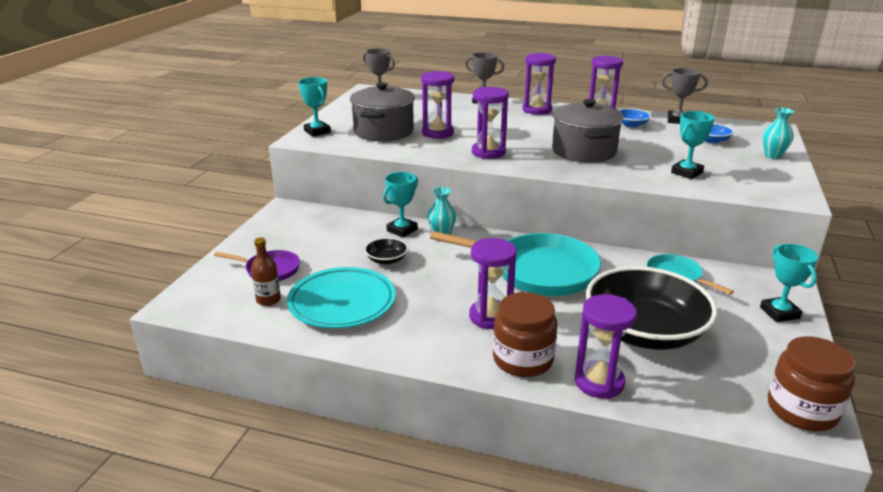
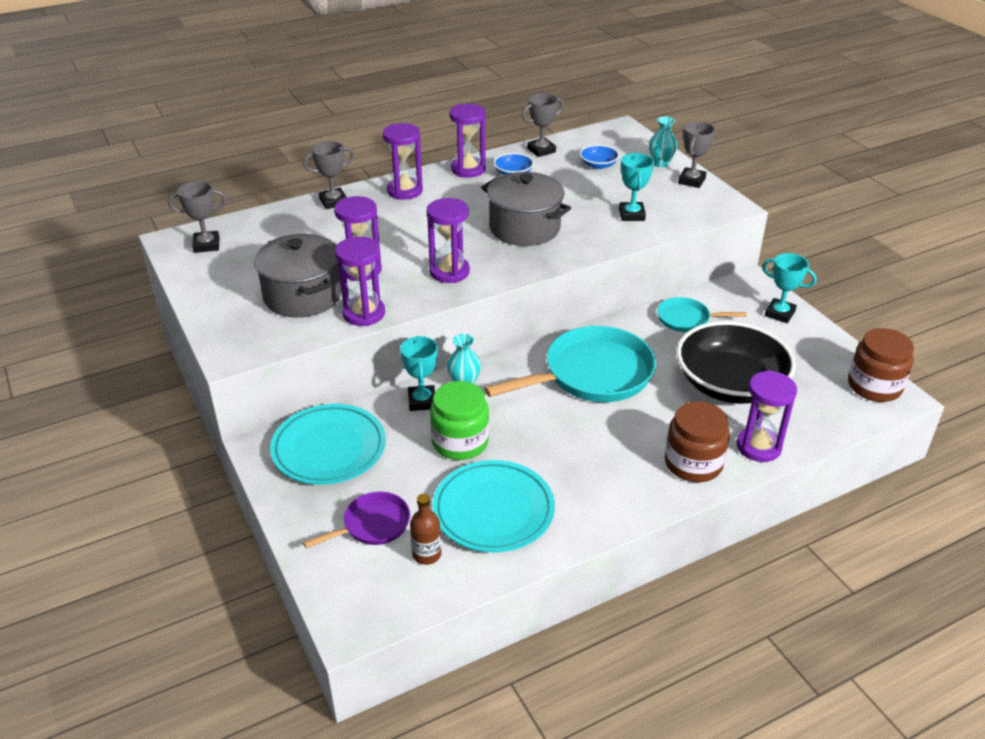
camera: 45 degrees left, 10 degrees up
(314, 225) = (329, 448): none -> turquoise plate
(317, 132) = (229, 333): turquoise trophy -> none
(386, 260) = (460, 442): black bowl -> green jar
(490, 317) = (621, 442): purple hourglass -> purple hourglass (364, 313)
(784, 173) = (691, 181): none -> grey trophy

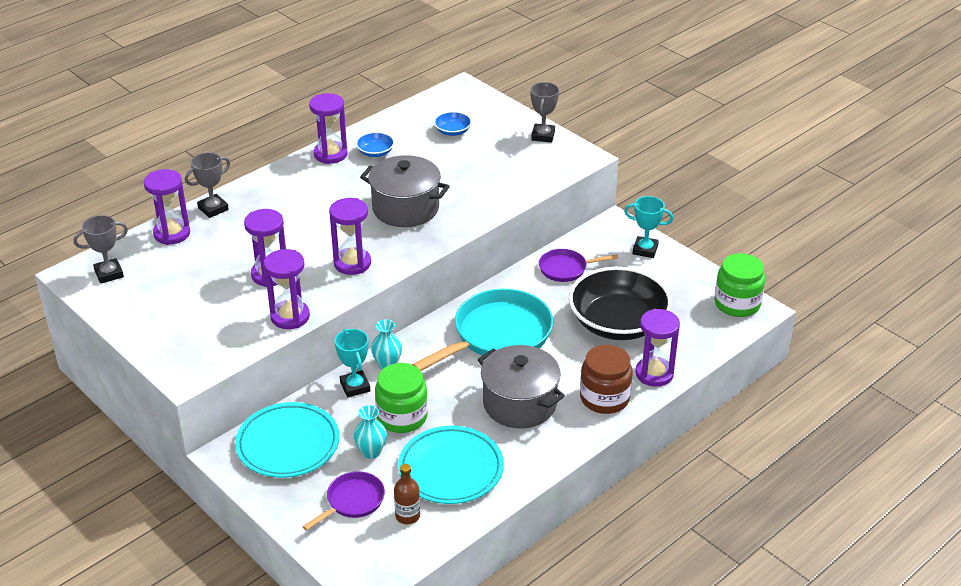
camera: 15 degrees left, 0 degrees up
(303, 296) = (226, 309): grey pot -> grey pot (519, 404)
(405, 191) = (278, 187): purple hourglass -> purple hourglass (172, 234)
(541, 150) = (393, 123): grey trophy -> none
(631, 215) = (499, 179): turquoise trophy -> none
(660, 163) = (510, 121): turquoise vase -> turquoise vase (371, 452)
(687, 319) = (566, 269): turquoise pan -> purple pan
(874, 386) = (737, 304): brown jar -> green jar

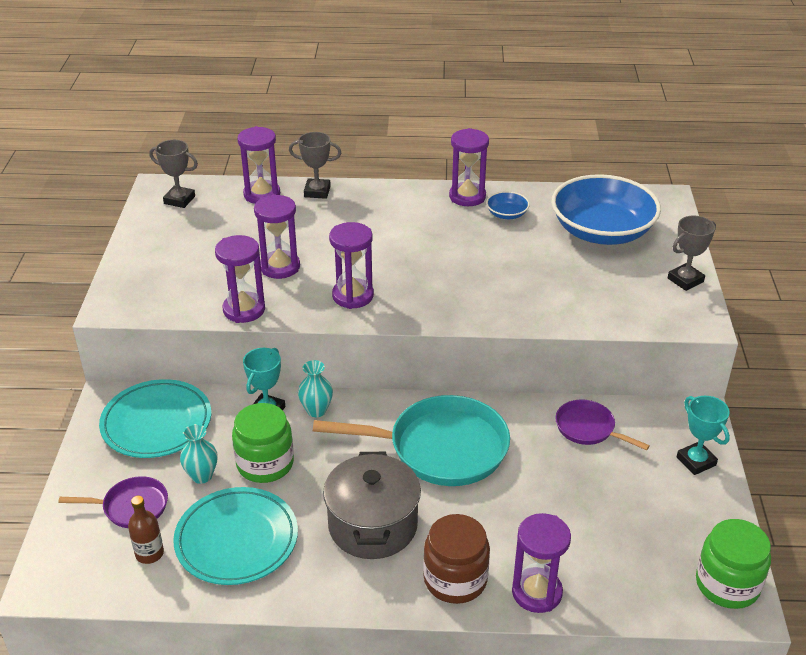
camera: 45 degrees right, 0 degrees up
(405, 208) = (463, 275): grey pot -> none
(452, 131) = (602, 231): blue bowl -> blue bowl, size x2.42
(618, 323) = (568, 515): black bowl -> none

